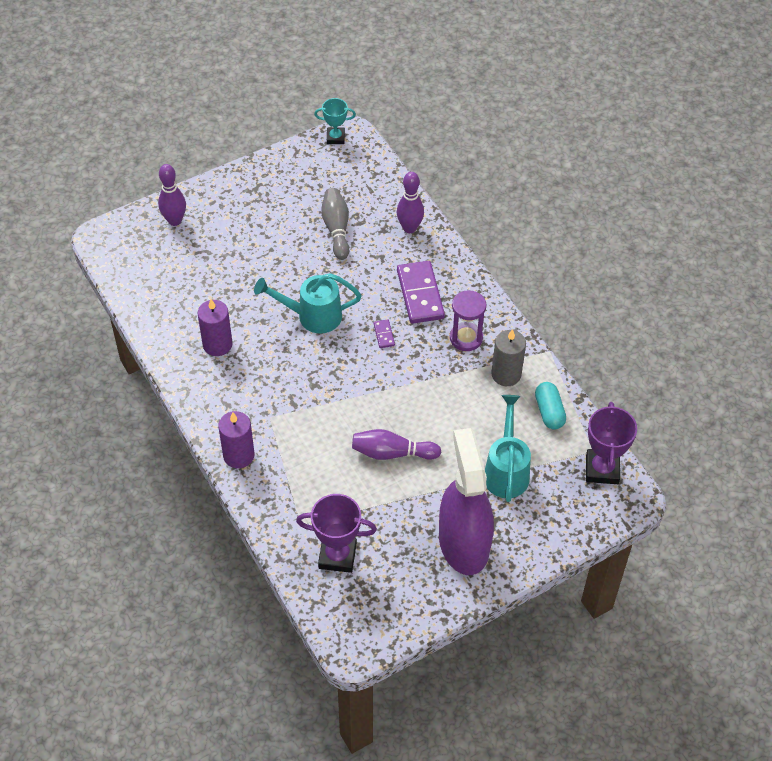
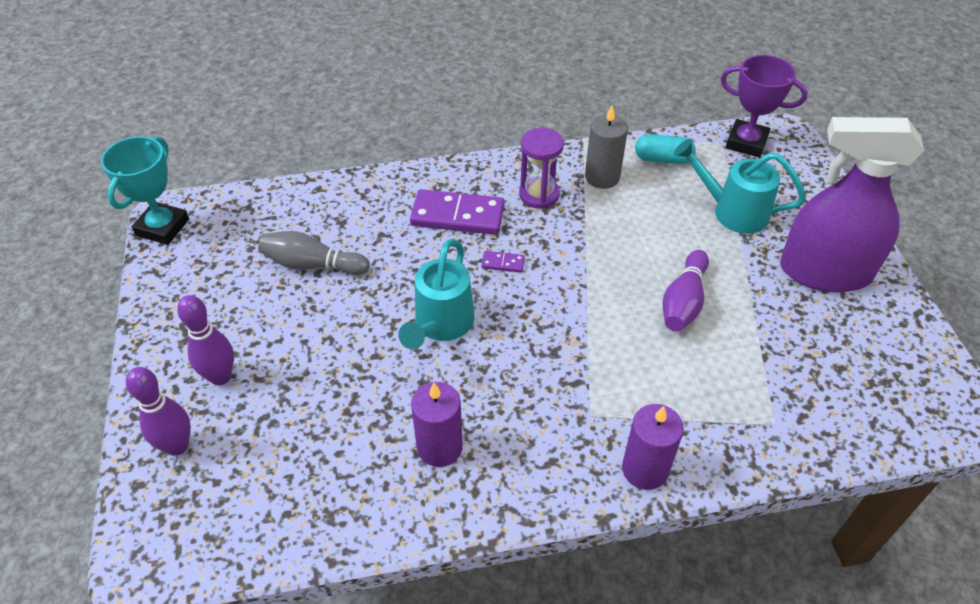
camera: 70 degrees left, 5 degrees down
(335, 138) = (162, 227): turquoise trophy -> turquoise trophy, size x1.58
(337, 556) = (829, 396): purple trophy -> none
(409, 228) = (353, 198): purple bowling pin -> purple bowling pin (220, 377)

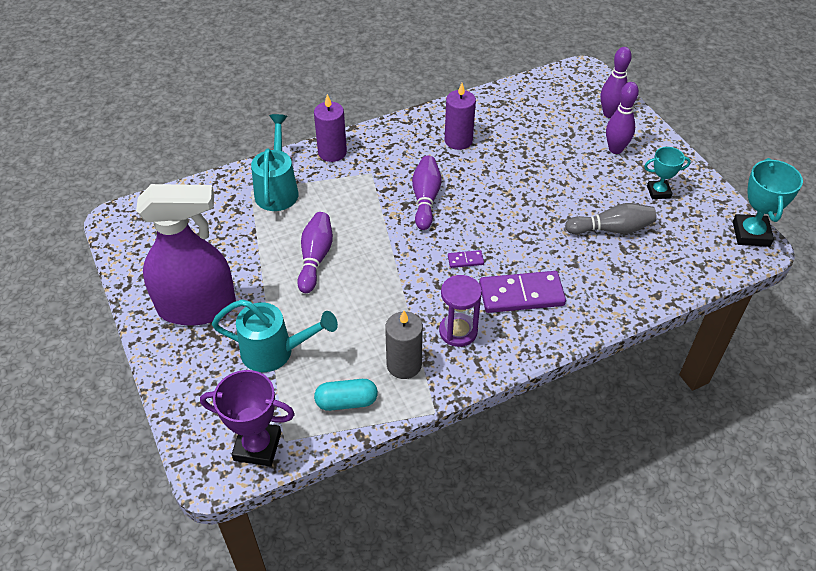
camera: 165 degrees right, 0 degrees up
(218, 299) = (658, 192): none -> turquoise trophy
(441, 325) = (491, 206): turquoise watering can -> turquoise watering can (277, 190)
(523, 354) = (425, 199): none -> purple bowling pin

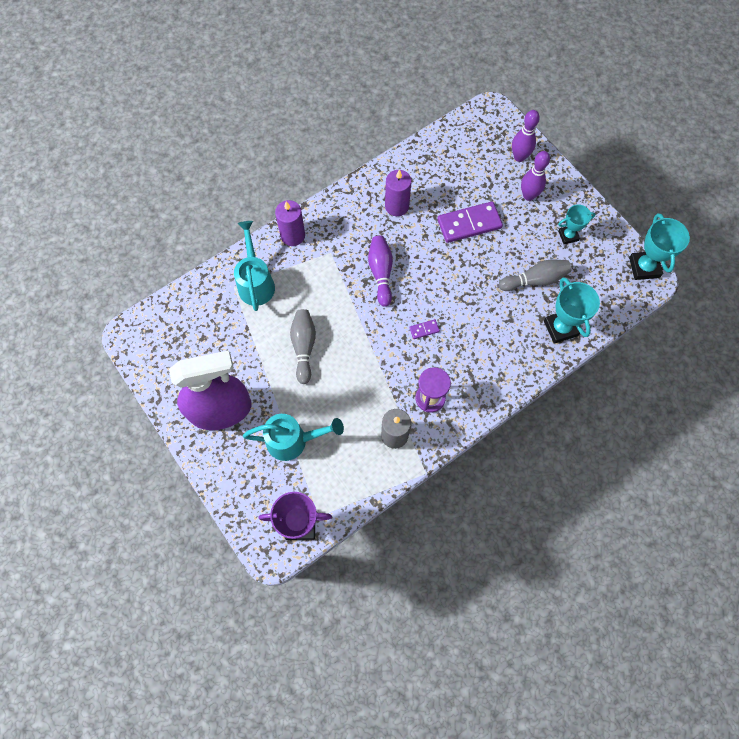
camera: 10 degrees left, 20 degrees up
(315, 258) = (304, 347): purple bowling pin -> grey bowling pin
(346, 402) = (358, 475): turquoise capsule -> none
(521, 295) = (473, 356): purple domino -> purple domino (469, 224)
(637, 281) = (560, 328): none -> turquoise trophy

